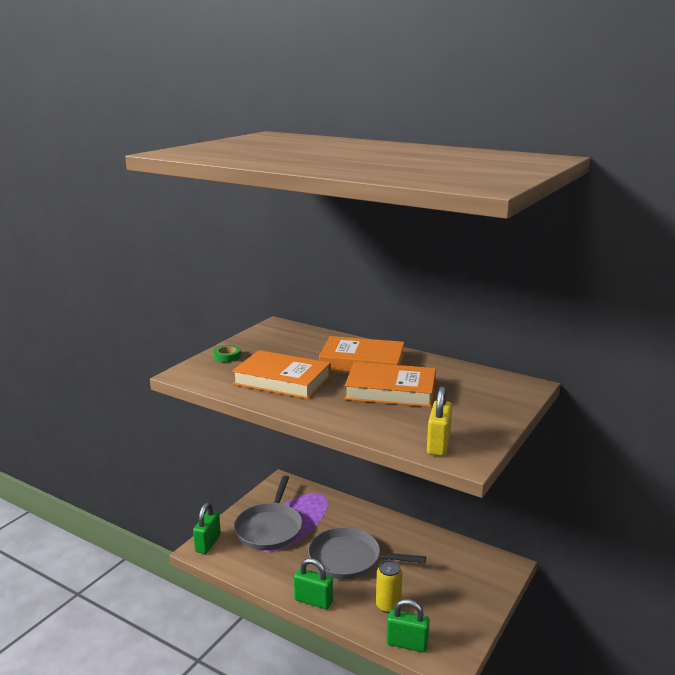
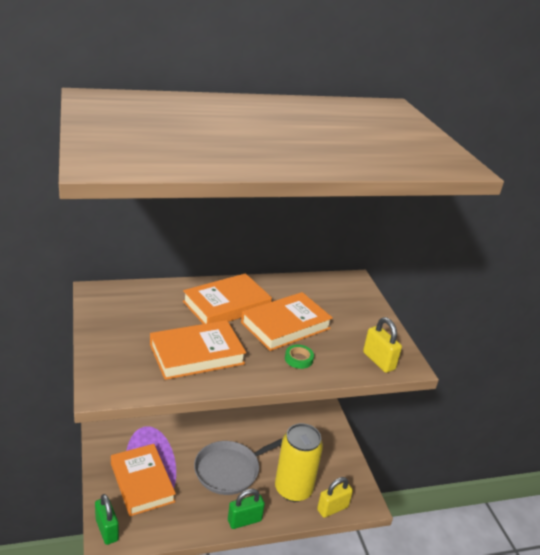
camera: 50 degrees left, 10 degrees up
(227, 356) = (109, 350): green tape -> green tape (298, 359)
(269, 528) = (142, 482): grey pan -> orange book
(388, 606) = (293, 489): yellow can -> yellow can, size x1.86
(407, 644) = (332, 508): green padlock -> yellow padlock

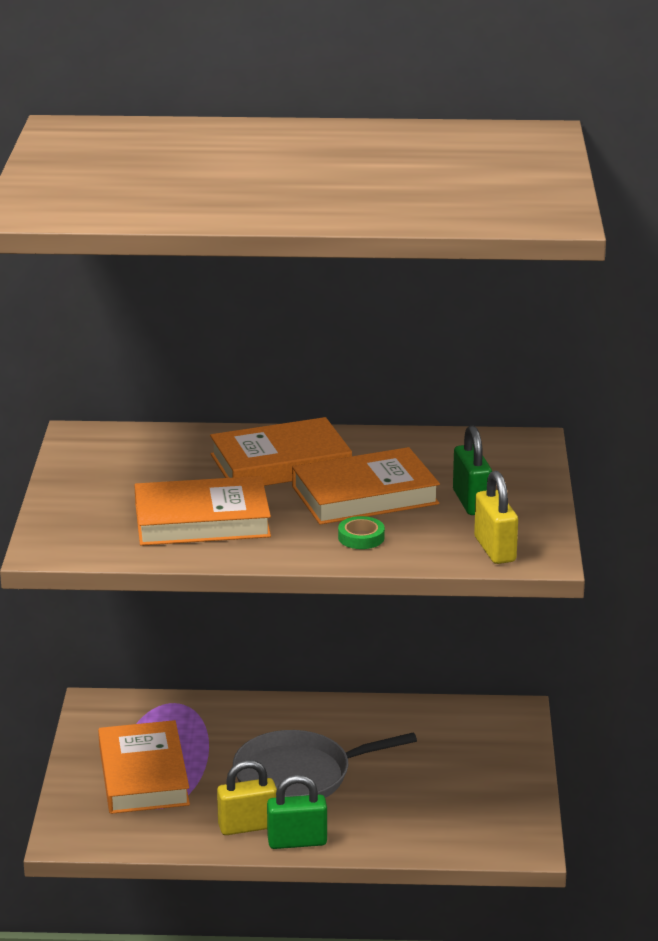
camera: 20 degrees right, 5 degrees down
(107, 530) = (69, 825): green padlock -> green padlock (471, 502)
(293, 489) = (400, 812): yellow can -> none
(332, 508) = (460, 845): yellow padlock -> yellow padlock (247, 826)

